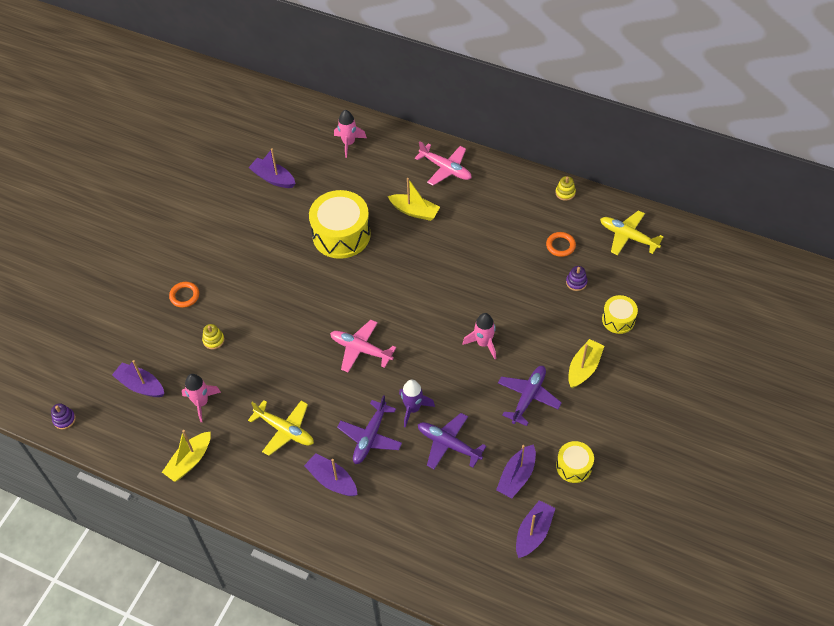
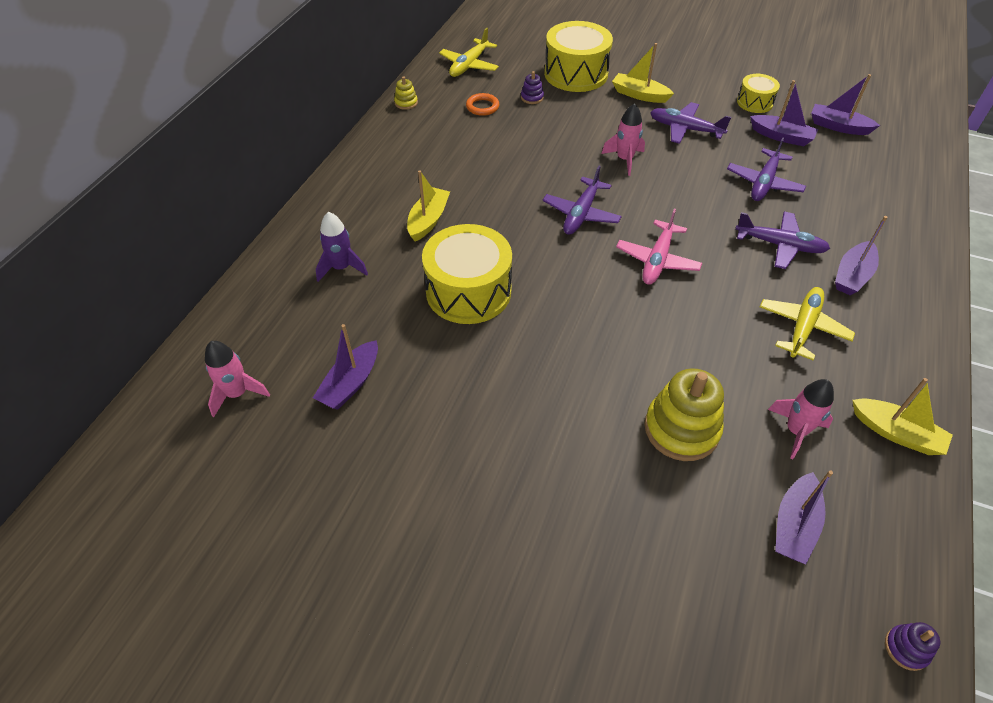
camera: 95 degrees left, 5 degrees down
(184, 296) = (603, 484): orange ring -> none
(213, 340) = (681, 429): yellow stacking toy -> yellow stacking toy, size x2.16
(349, 143) = (291, 294): pink rocket -> pink rocket (237, 393)
(413, 408) = (728, 211): purple rocket -> purple rocket (341, 268)
(416, 306) = (581, 214): none -> purple plane
(446, 169) = (356, 194): pink plane -> none
(618, 319) = (576, 74): yellow drum -> yellow drum, size x1.88

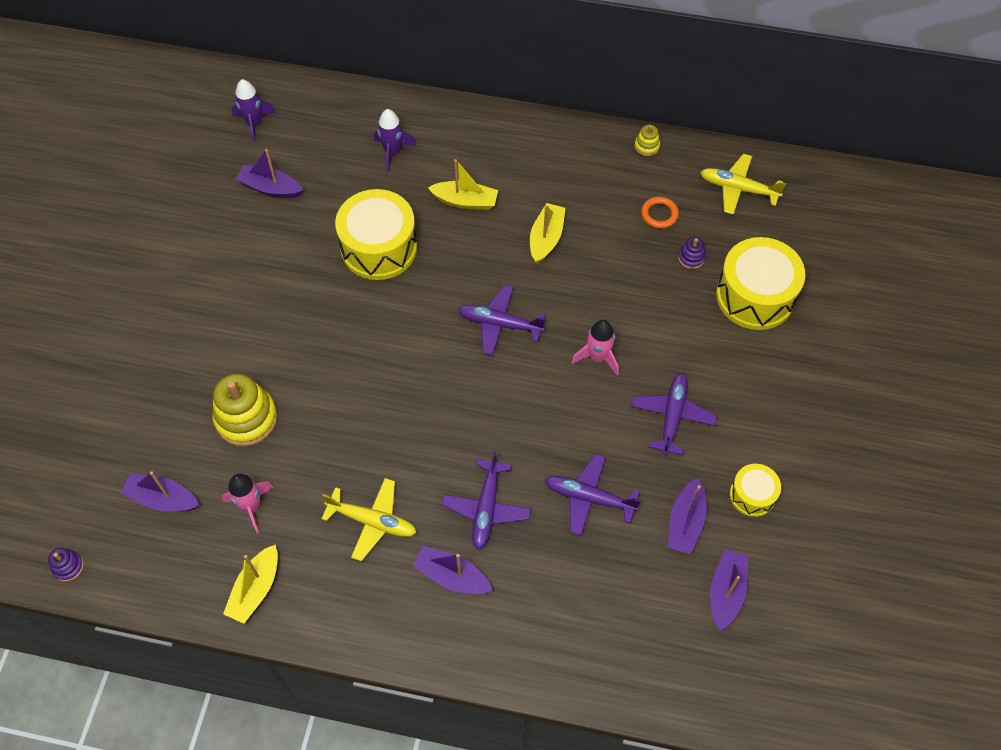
camera: 80 degrees right, 10 degrees up
(237, 393) = (254, 123): pink rocket -> purple rocket
(639, 95) = (730, 366): yellow boat -> yellow boat (546, 238)
(657, 260) = (443, 394): pink plane -> none

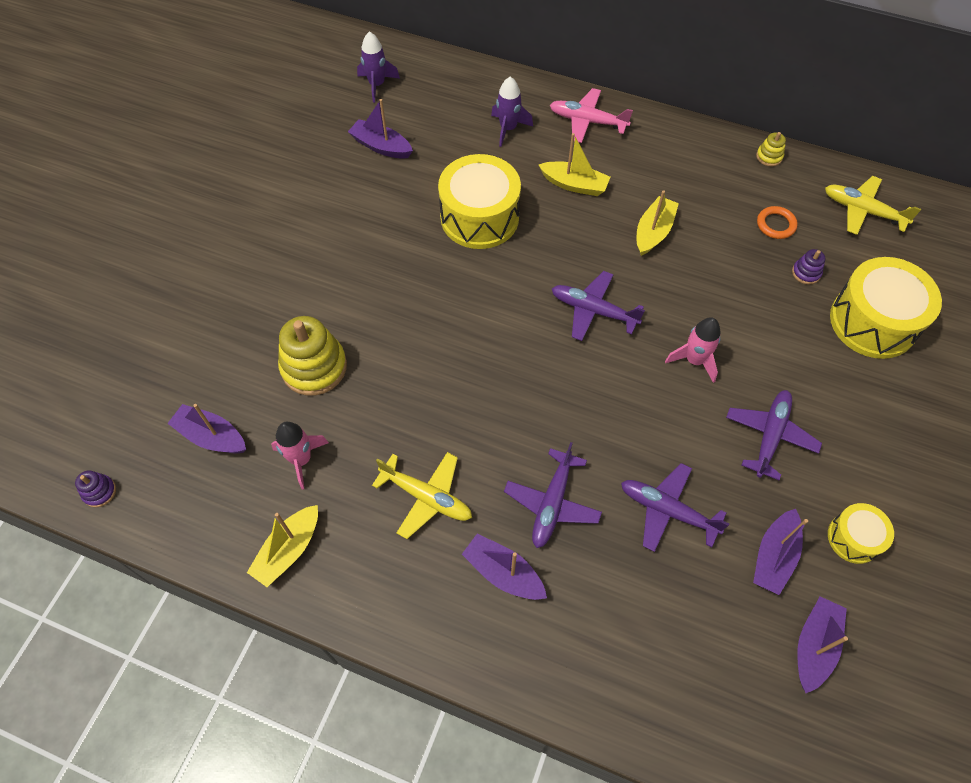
camera: 10 degrees right, 0 degrees up
(468, 133) = (587, 121): none -> pink plane

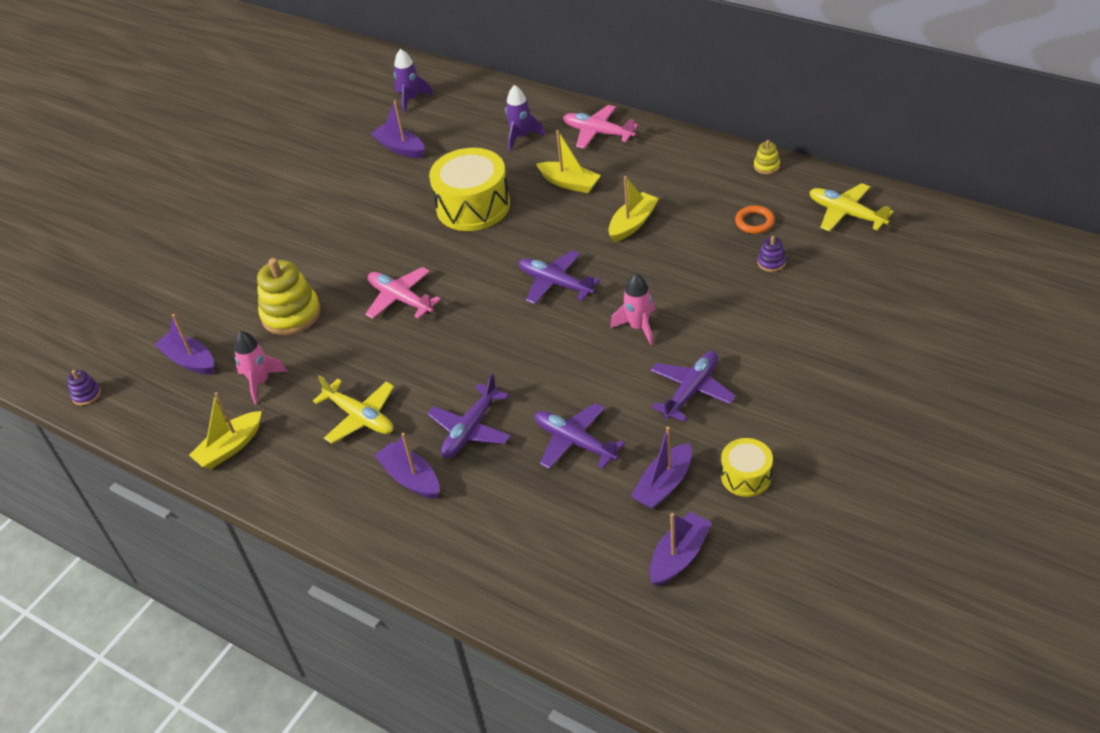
camera: 15 degrees right, 15 degrees down
(431, 340) = (400, 299): none -> pink plane
(873, 322) = (825, 305): yellow drum -> none

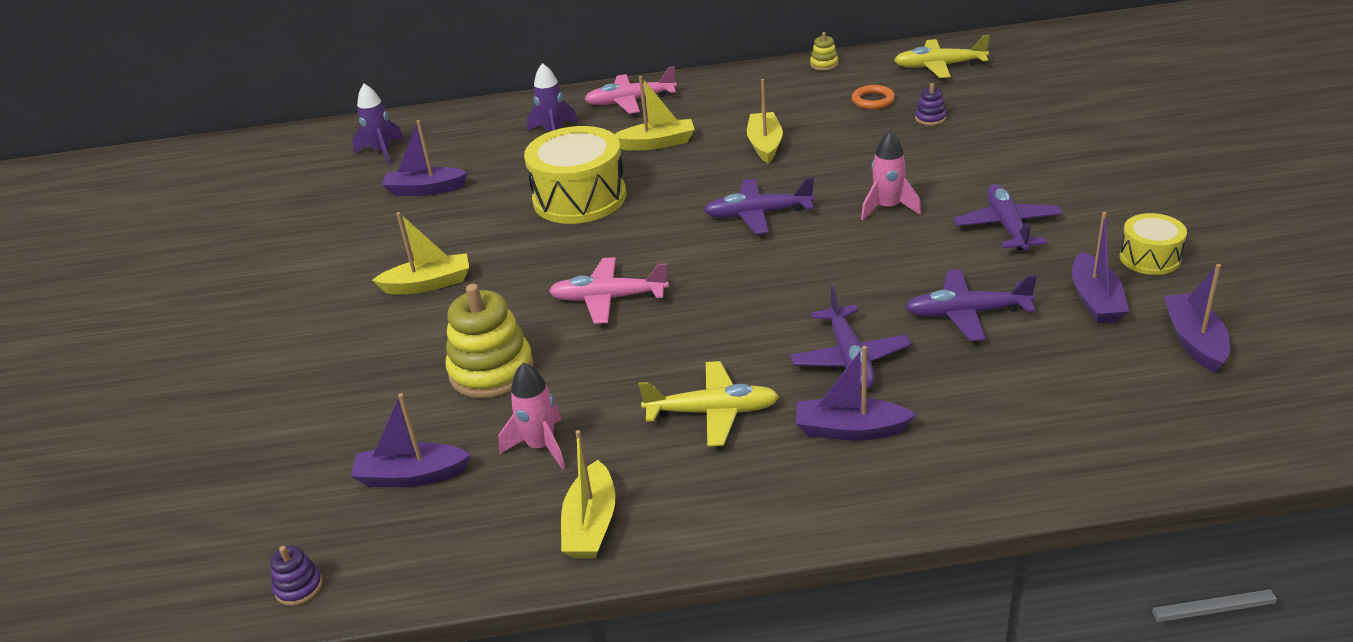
camera: 40 degrees left, 10 degrees down
(326, 228) = (428, 284): none -> yellow boat

